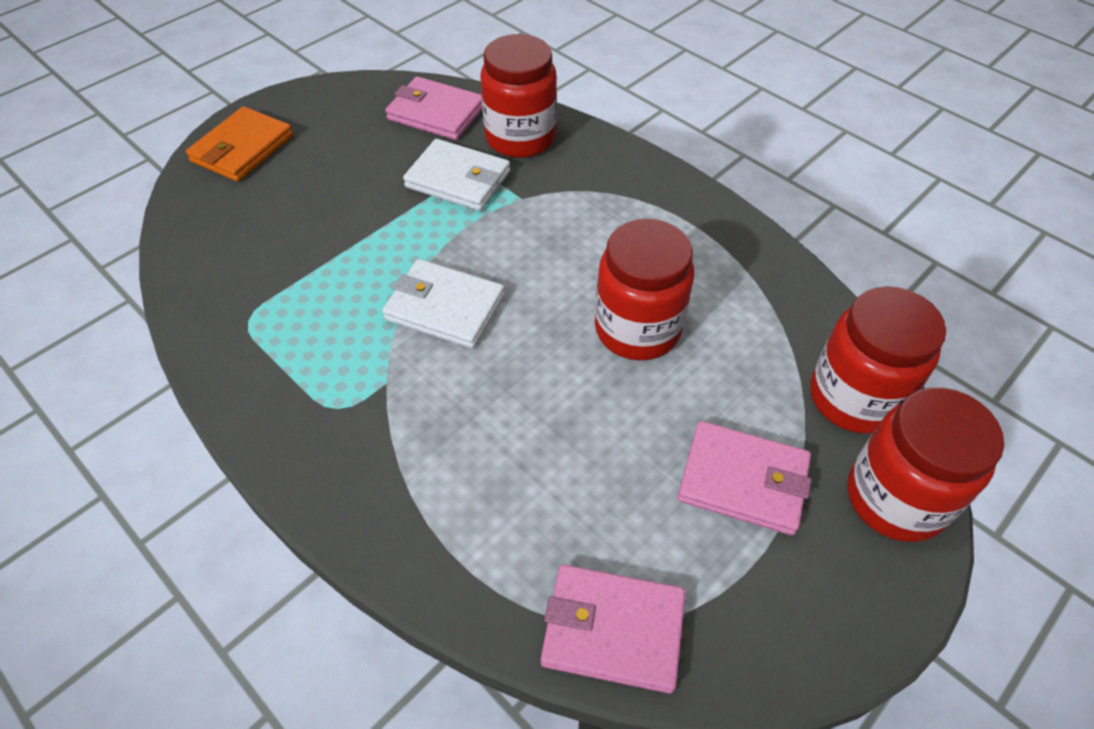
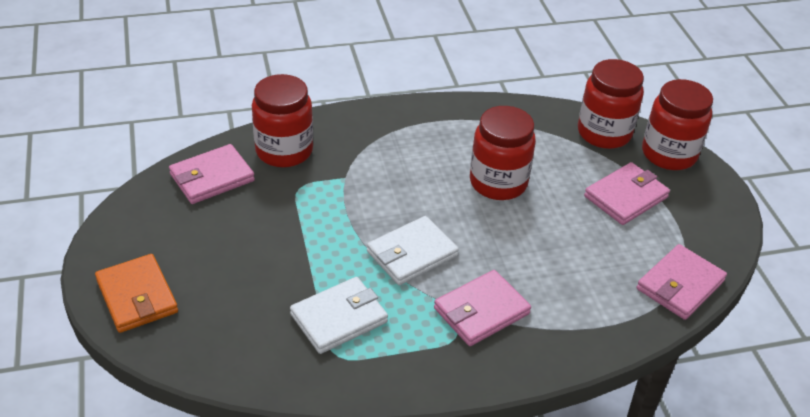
camera: 60 degrees left, 10 degrees down
(396, 413) = (481, 311): none -> pink wallet
(458, 179) = (296, 197): white wallet -> white wallet (339, 318)

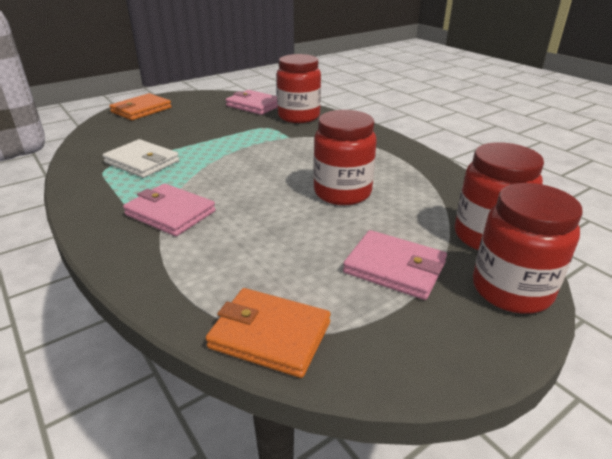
camera: 70 degrees right, 10 degrees down
(412, 254) = (224, 173): white wallet -> none
(680, 285) = (270, 335): pink wallet -> orange wallet

